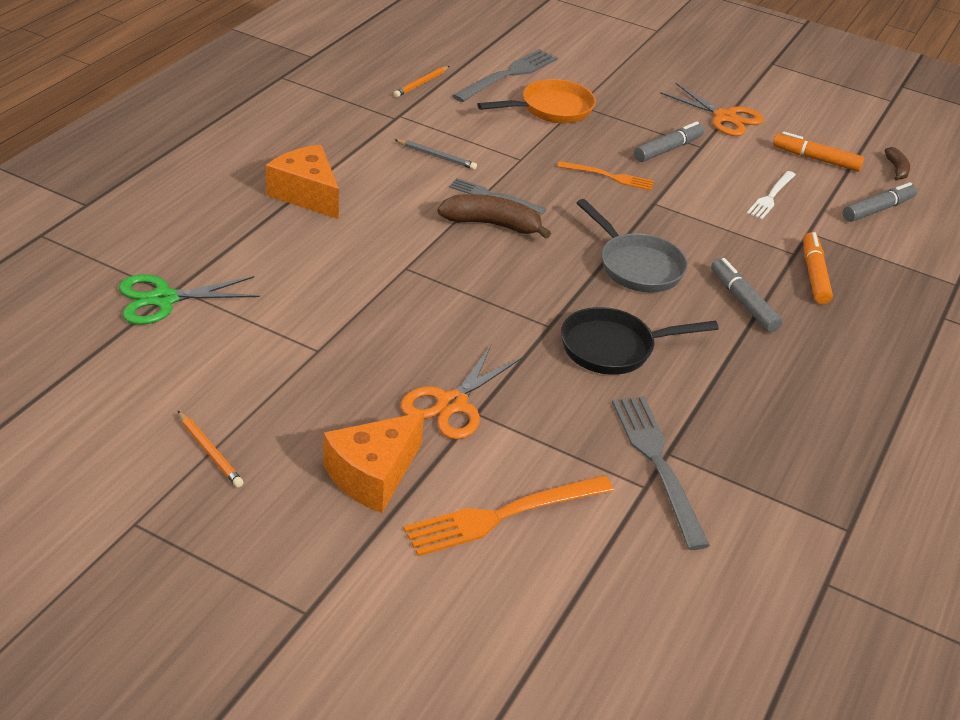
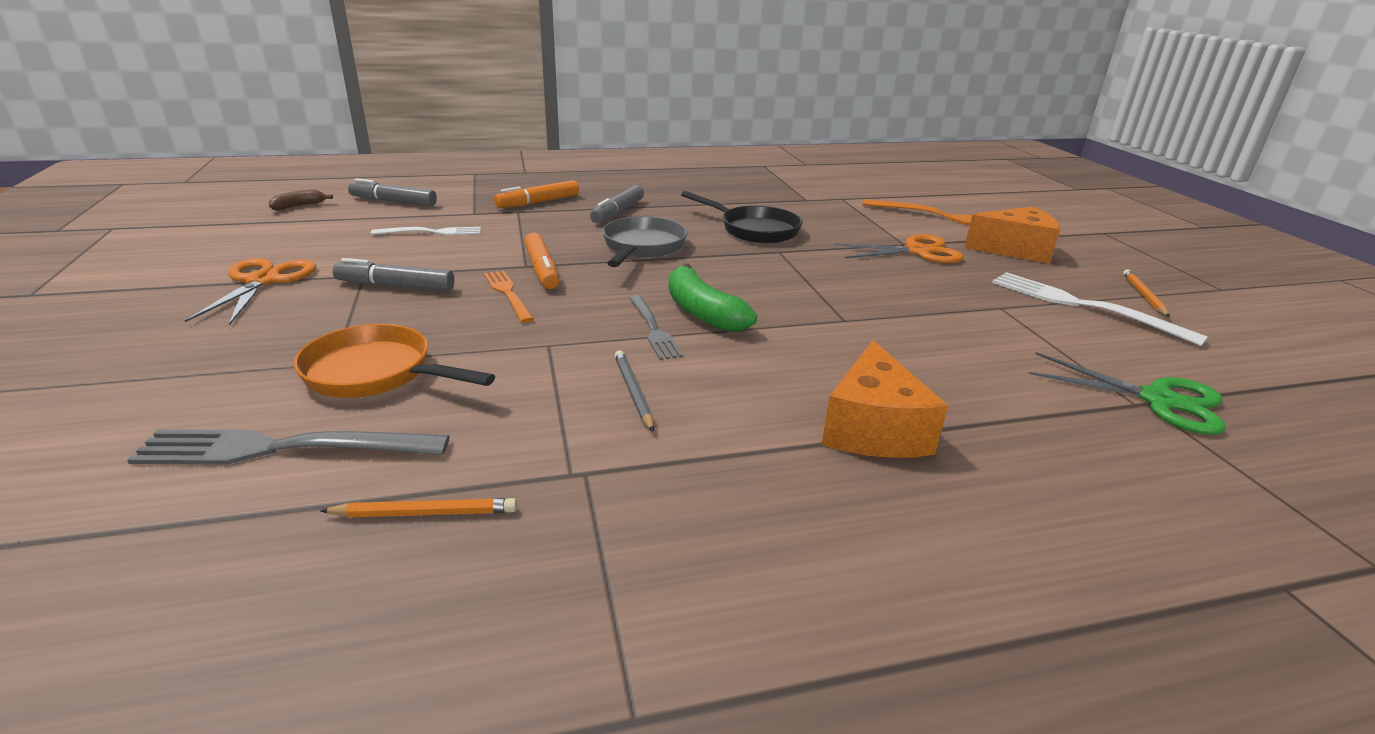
camera: 130 degrees left, 10 degrees down
(256, 395) = (1083, 306): none -> white fork
(492, 224) = (702, 312): brown banana -> green banana
(657, 463) = (820, 199): grey fork -> none
(816, 159) = (320, 231): orange marker -> orange marker (542, 269)

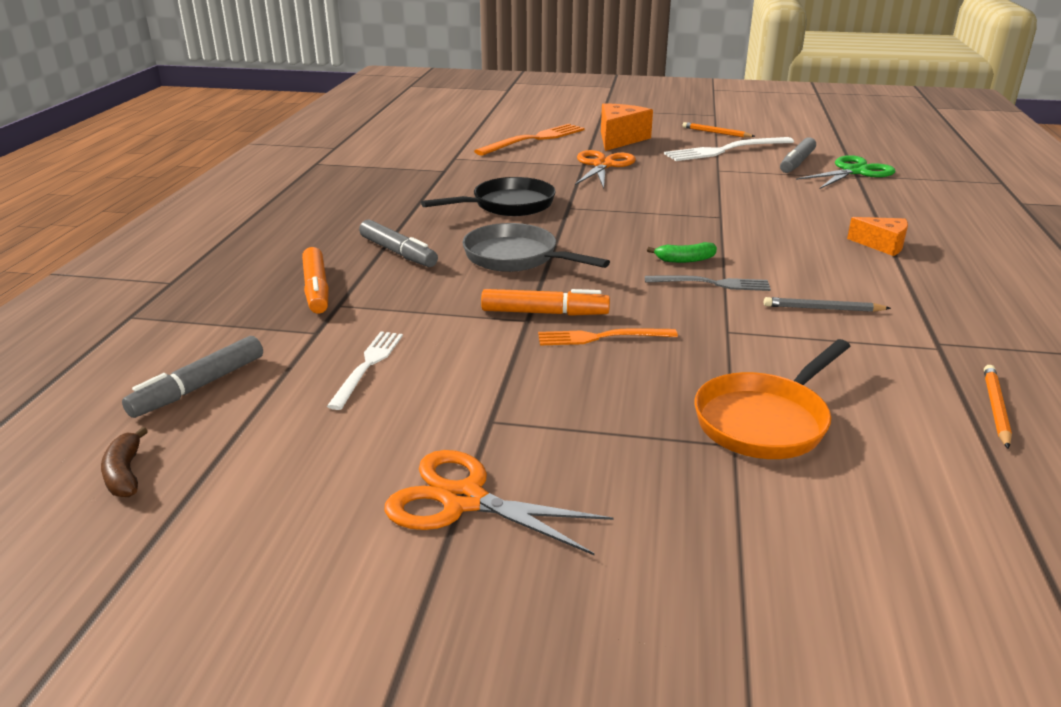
camera: 65 degrees left, 0 degrees up
(283, 448) = (905, 474): grey fork -> none
(396, 286) = (542, 400): grey marker -> grey marker (797, 163)
(702, 312) = (685, 260): green banana -> green banana, size x0.55
(873, 429) = (882, 245): orange cheese -> orange cheese, size x0.60

